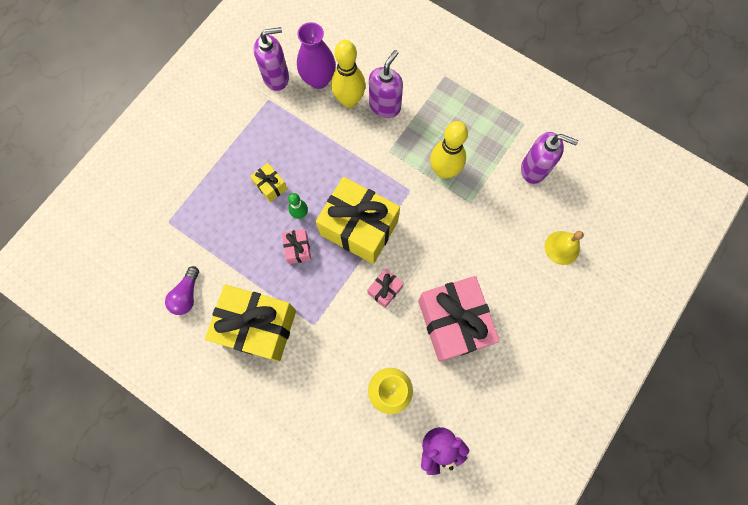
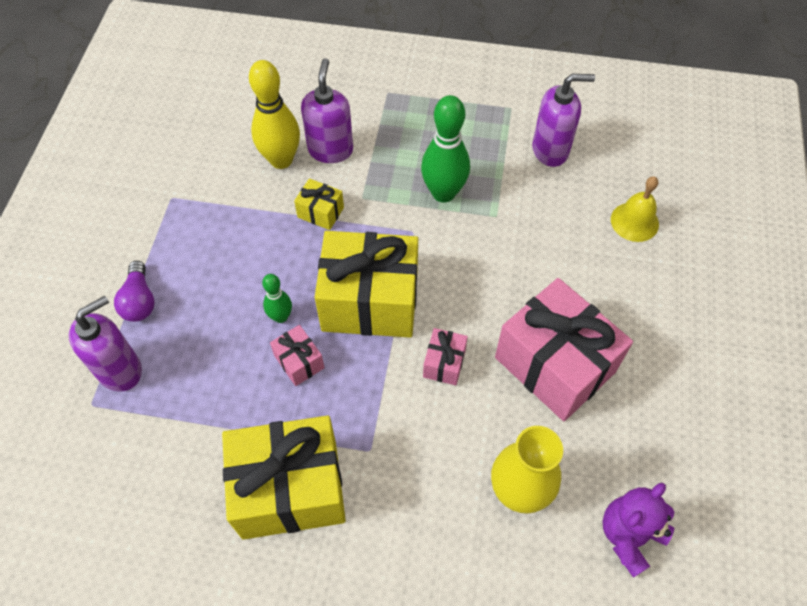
camera: 25 degrees left, 15 degrees down
(186, 295) = (162, 493): purple light bulb -> purple light bulb (139, 301)
(270, 186) = (223, 299): yellow gift -> yellow gift (320, 212)
(276, 77) = (171, 169): purple soap dispenser -> purple soap dispenser (120, 370)
(318, 79) = (229, 151): purple vase -> none
(444, 170) = (443, 193): yellow bowling pin -> green bowling pin

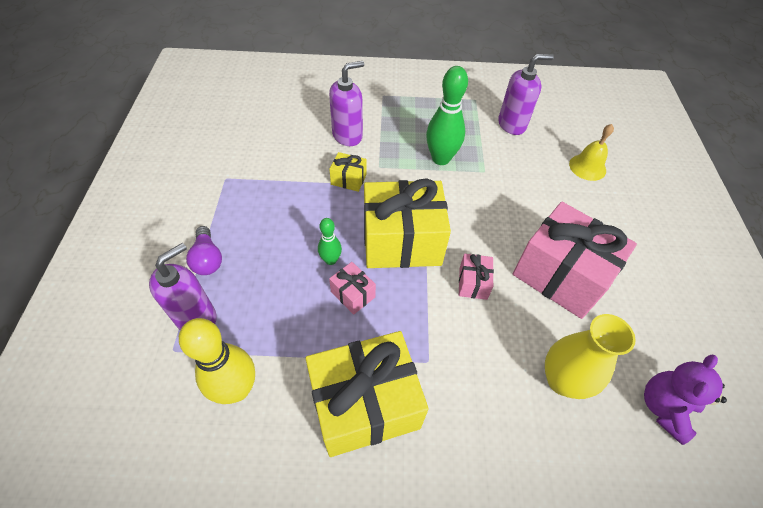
camera: 10 degrees left, 5 degrees down
(281, 160) = (310, 145): yellow bowling pin -> yellow bowling pin (237, 389)
(330, 150) = (347, 135): purple soap dispenser -> purple soap dispenser turned 60 degrees clockwise

